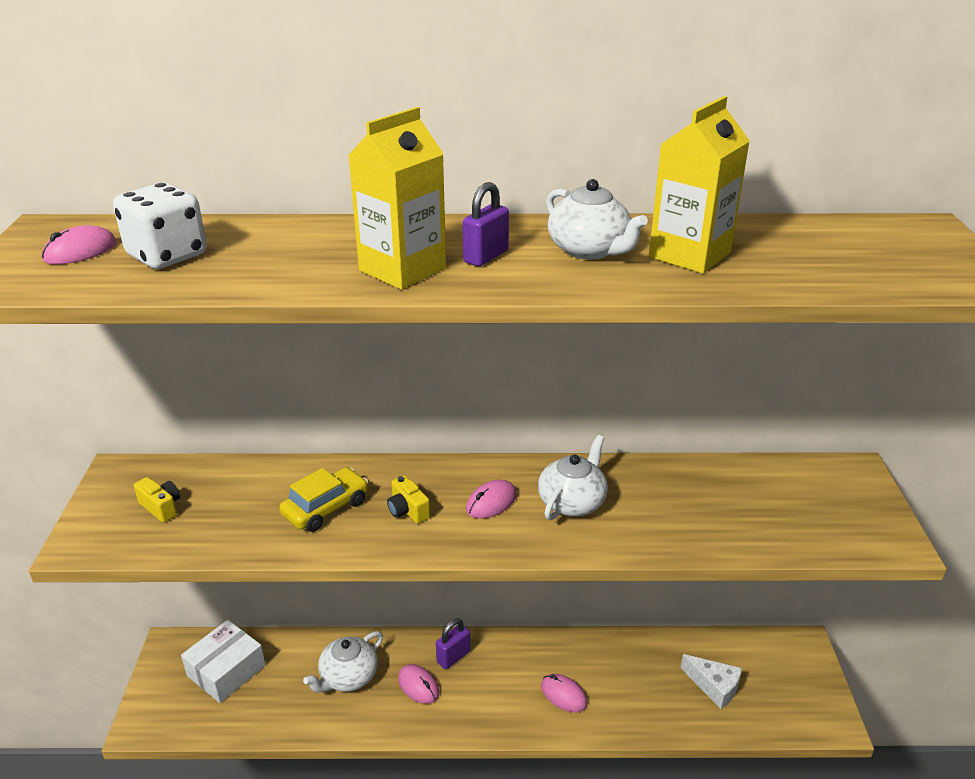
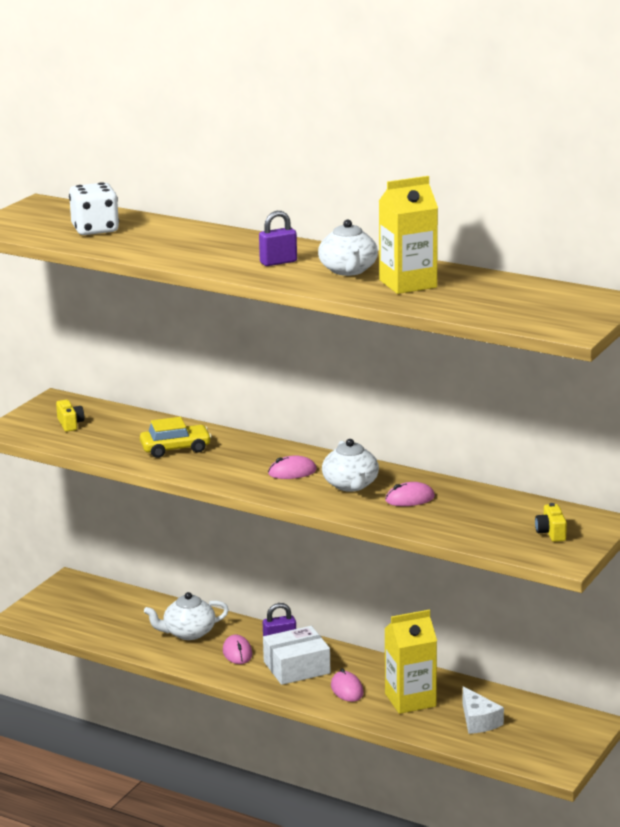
camera: 30 degrees right, 10 degrees down
(80, 251) = (50, 219): pink mouse -> pink mouse (410, 499)
(226, 670) = (101, 605): white box -> white box (296, 667)
(402, 269) = (219, 260): yellow carton -> yellow carton (410, 700)
(407, 510) = (229, 462): yellow camera -> yellow camera (551, 533)
(572, 502) = (351, 485): white teapot -> white teapot turned 105 degrees clockwise

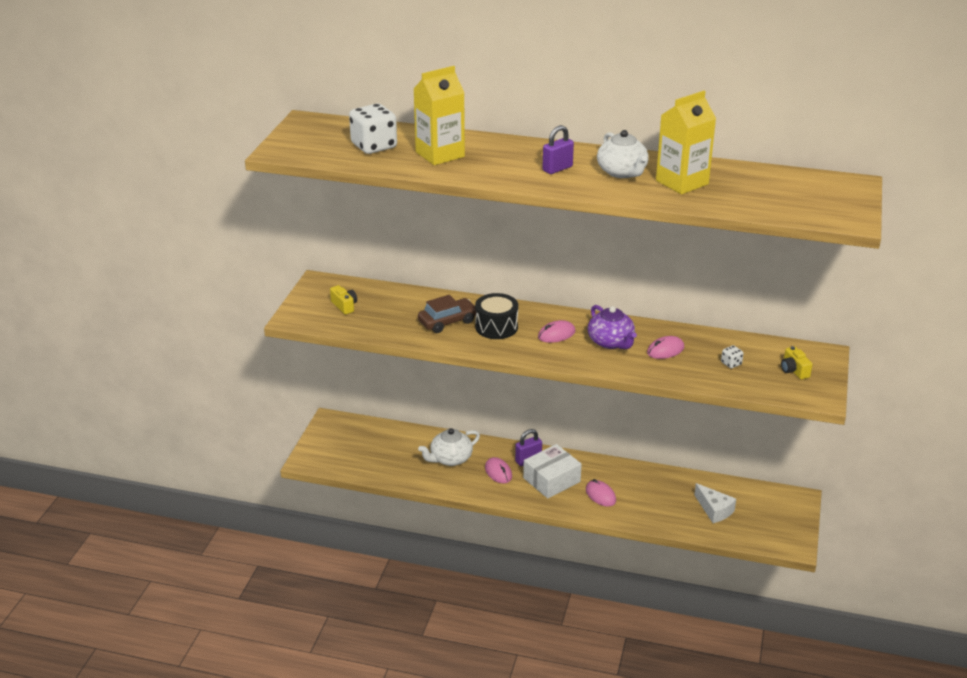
camera: 15 degrees left, 10 degrees up
(175, 449) = (447, 322): yellow car -> brown car
(228, 459) = (496, 327): none -> black drum
(351, 485) = (611, 342): white teapot -> purple teapot
(410, 700) = (653, 498): yellow carton -> yellow carton (440, 154)
(479, 518) = (731, 363): none -> white dice

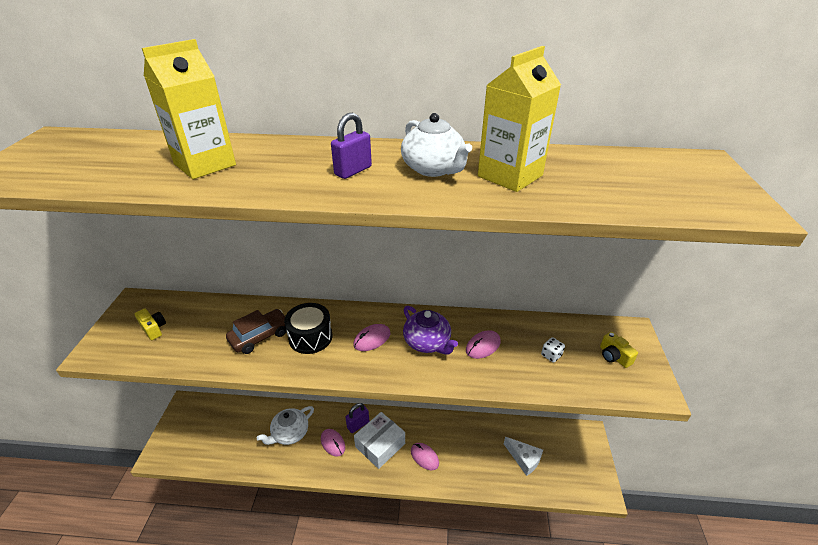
camera: 10 degrees left, 5 degrees up
(374, 146) = (122, 160): white dice -> none

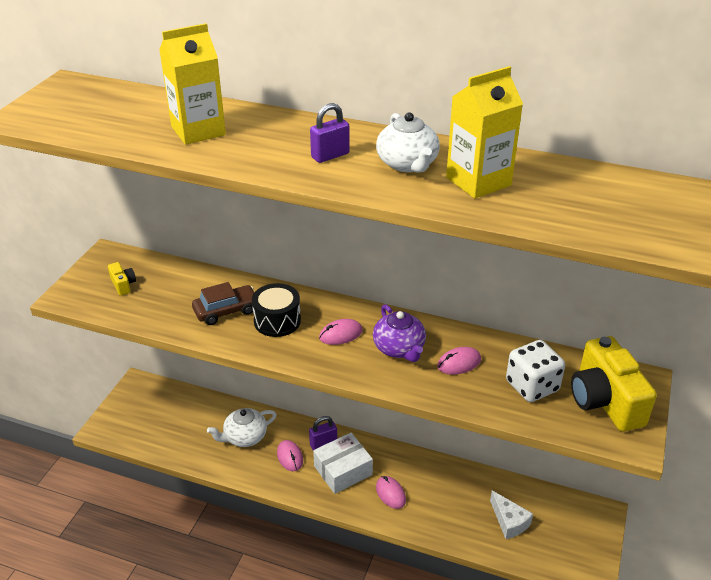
camera: 15 degrees right, 0 degrees up
(551, 355) = (532, 386): white dice -> white dice, size x2.24
(614, 356) = (604, 401): yellow camera -> yellow camera, size x2.25

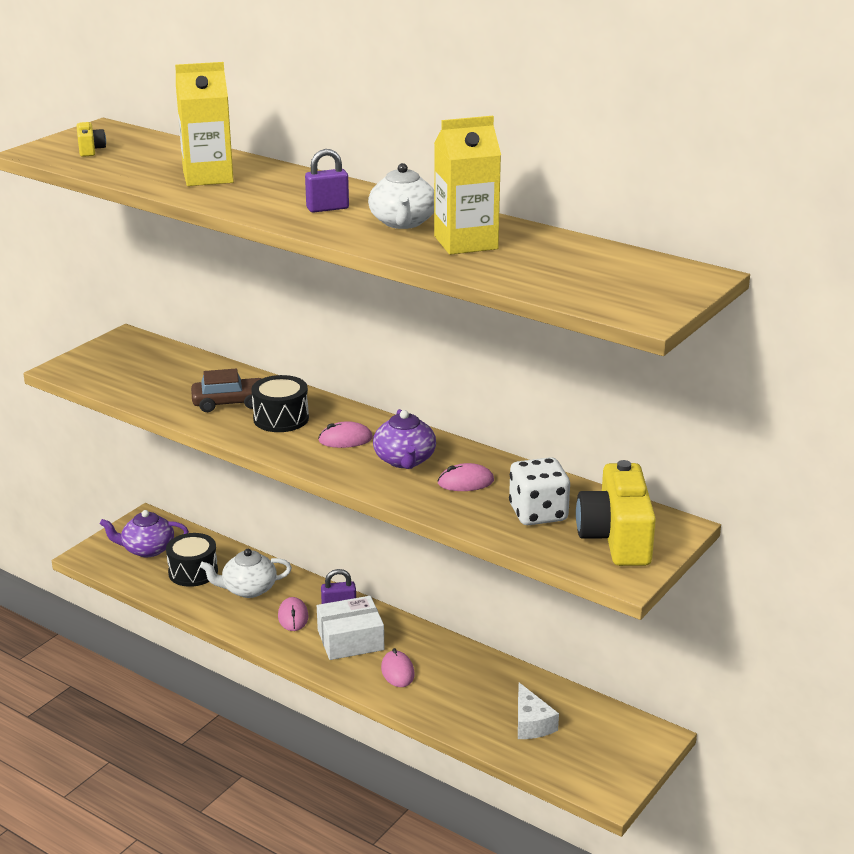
camera: 15 degrees right, 10 degrees down
(123, 285) = (130, 366): yellow camera -> yellow camera (90, 150)
(148, 413) = (147, 549): none -> purple teapot
(194, 429) = (193, 572): none -> black drum

